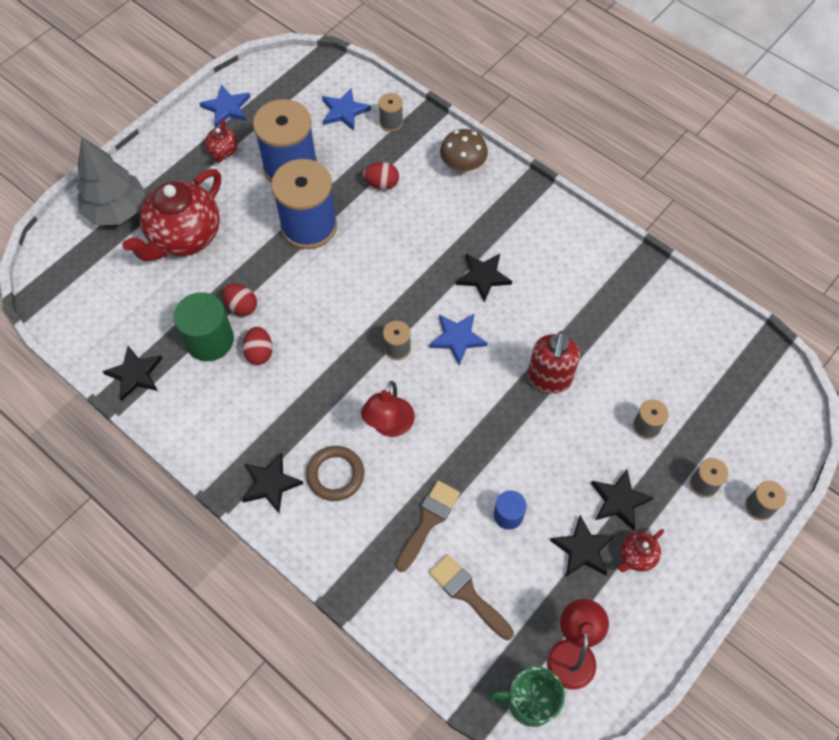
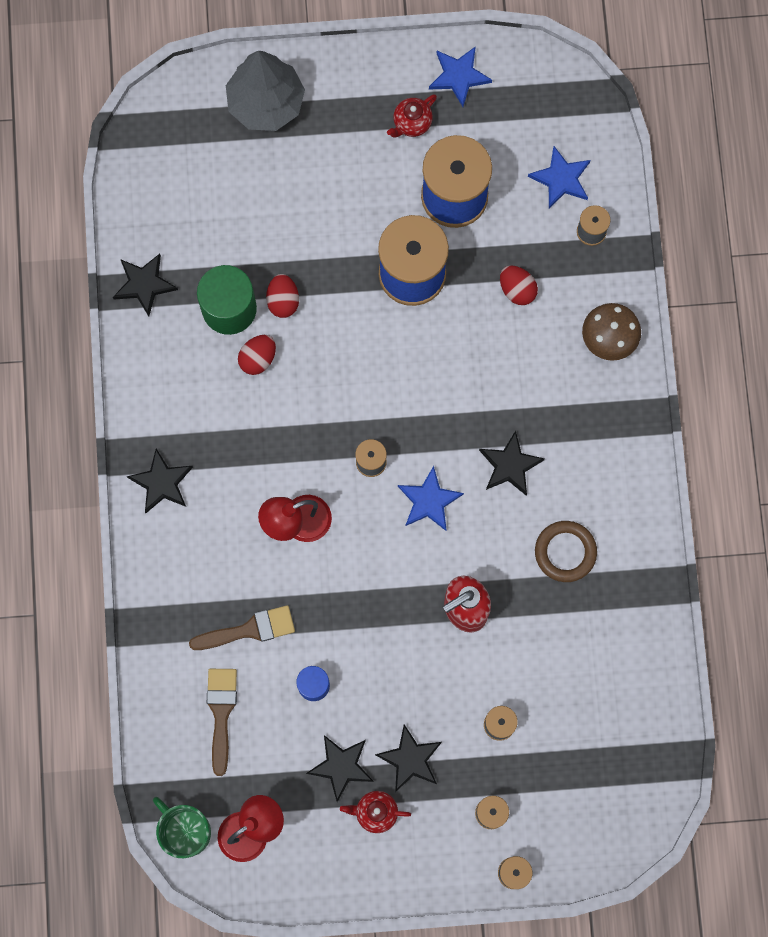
camera: 45 degrees right, 15 degrees up
(184, 237) = (298, 186): red teapot -> none
(335, 475) = (216, 523): brown ring -> brown ring (565, 552)

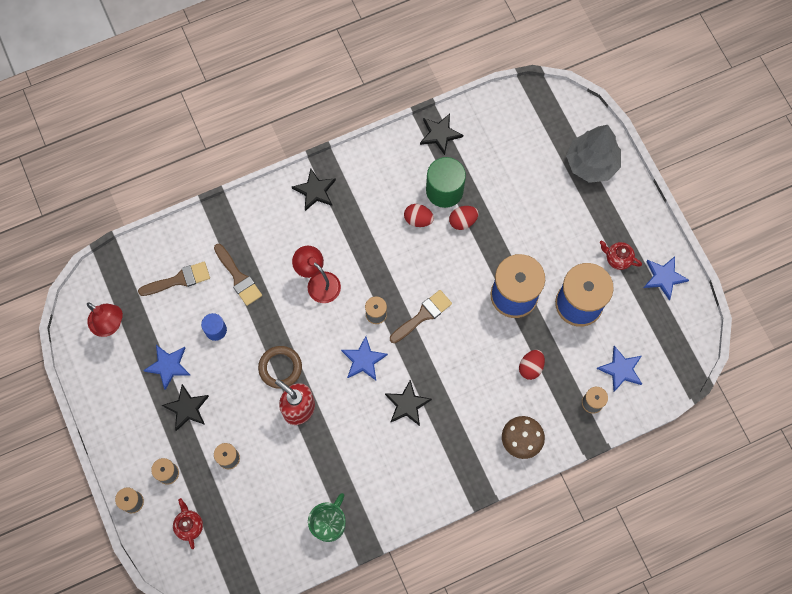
camera: 70 degrees right, 5 degrees down
(186, 831) = (97, 285): green mug -> green mug (329, 523)
(341, 766) = (168, 366): black star -> blue star
(375, 812) = (145, 398): red teapot -> red teapot (189, 525)
(396, 401) = (423, 315): none -> brown brush
(565, 552) = (361, 462): brown ring -> brown ring (280, 368)

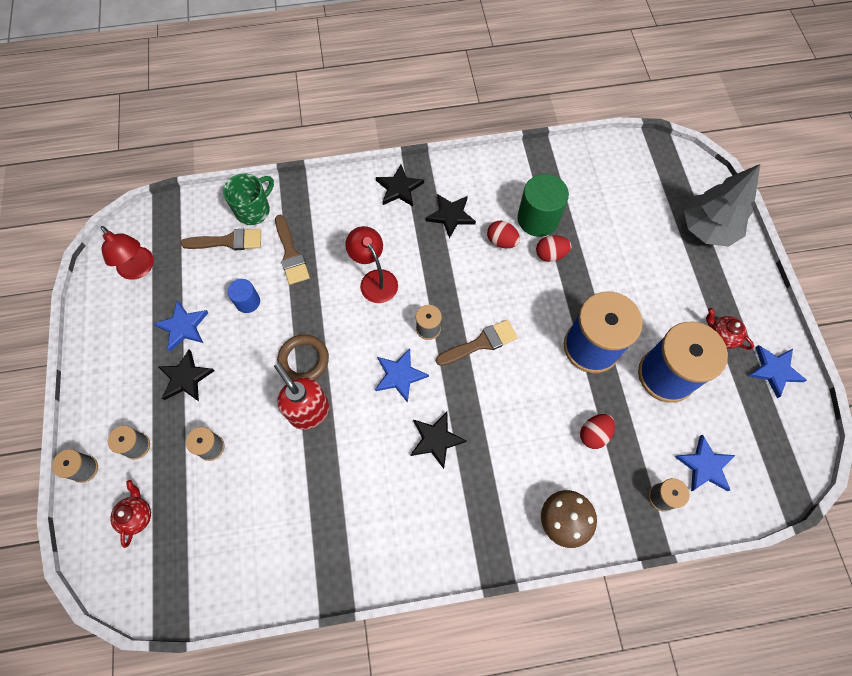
camera: 15 degrees right, 5 degrees down
(329, 523) = (301, 560): green mug -> green mug (254, 210)
(440, 134) = (546, 164): black star -> black star (451, 216)

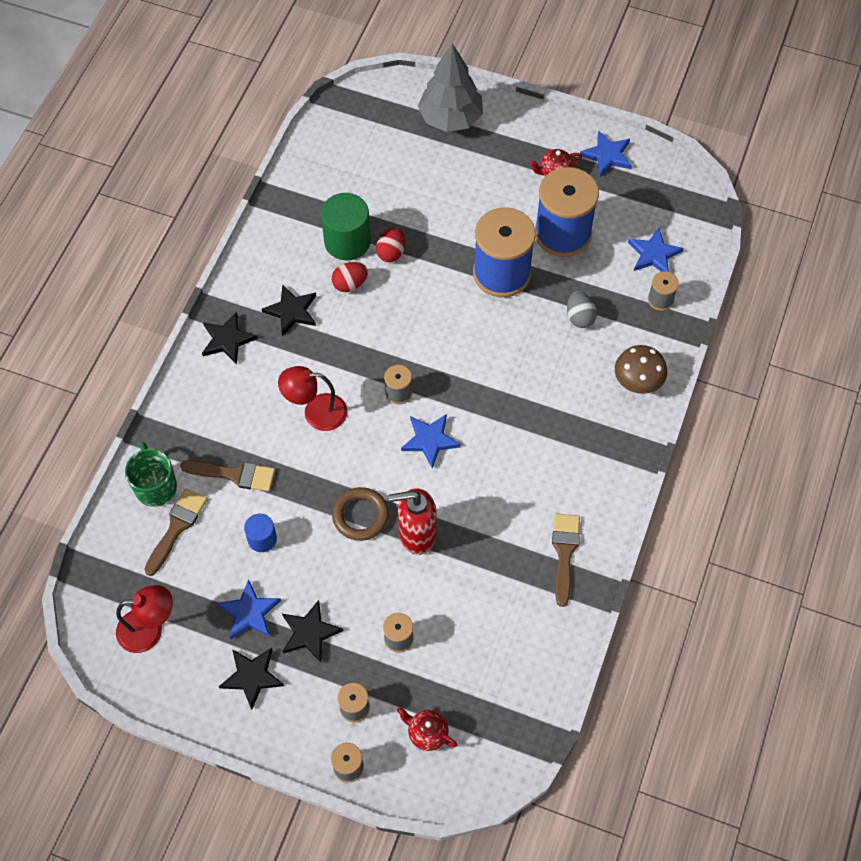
camera: 60 degrees left, 5 degrees down
(436, 440) = (510, 441): black star -> black star (252, 677)
(481, 343) = (441, 357): brown brush -> brown brush (564, 553)
(594, 434) = (579, 317): red egg -> grey egg

